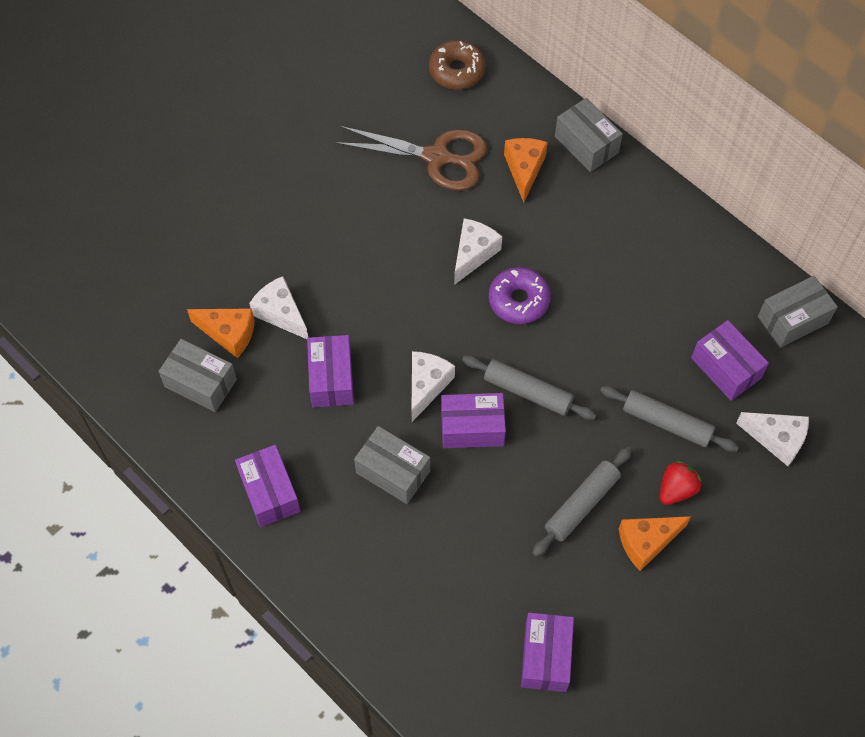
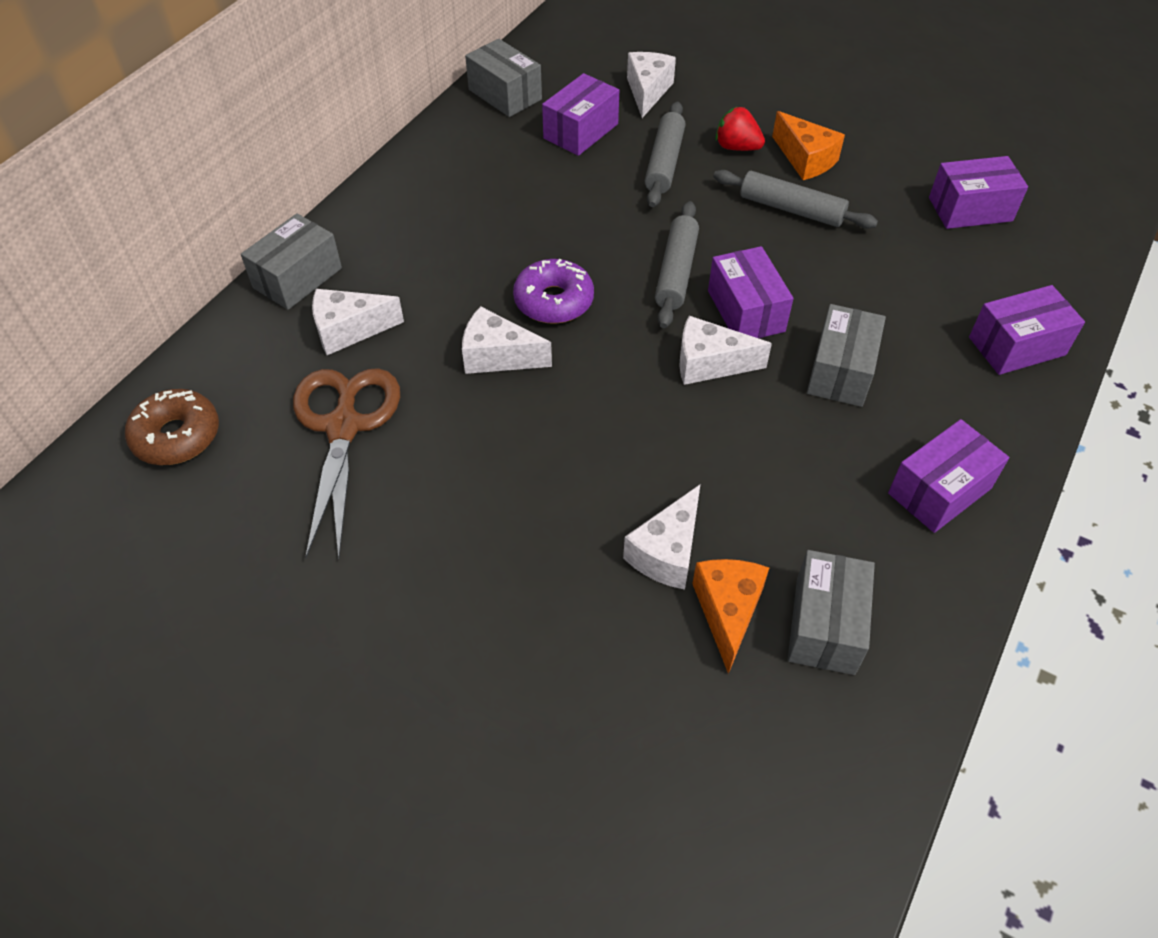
camera: 105 degrees left, 10 degrees down
(331, 379) = (744, 464): purple box -> purple box (1017, 346)
(524, 170) = (349, 330): orange cheese -> white cheese

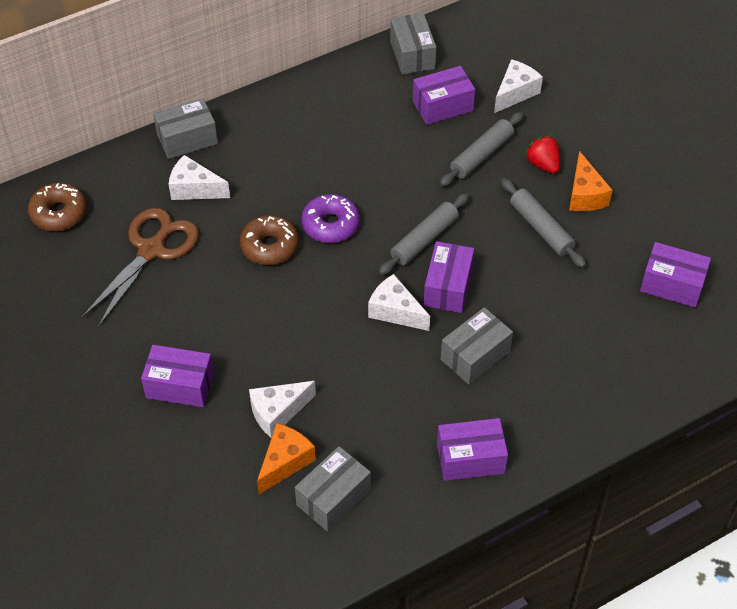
camera: 30 degrees right, 0 degrees up
(498, 356) = (269, 246): white cheese -> brown donut
(1017, 346) = (610, 395): purple box -> purple box (180, 385)

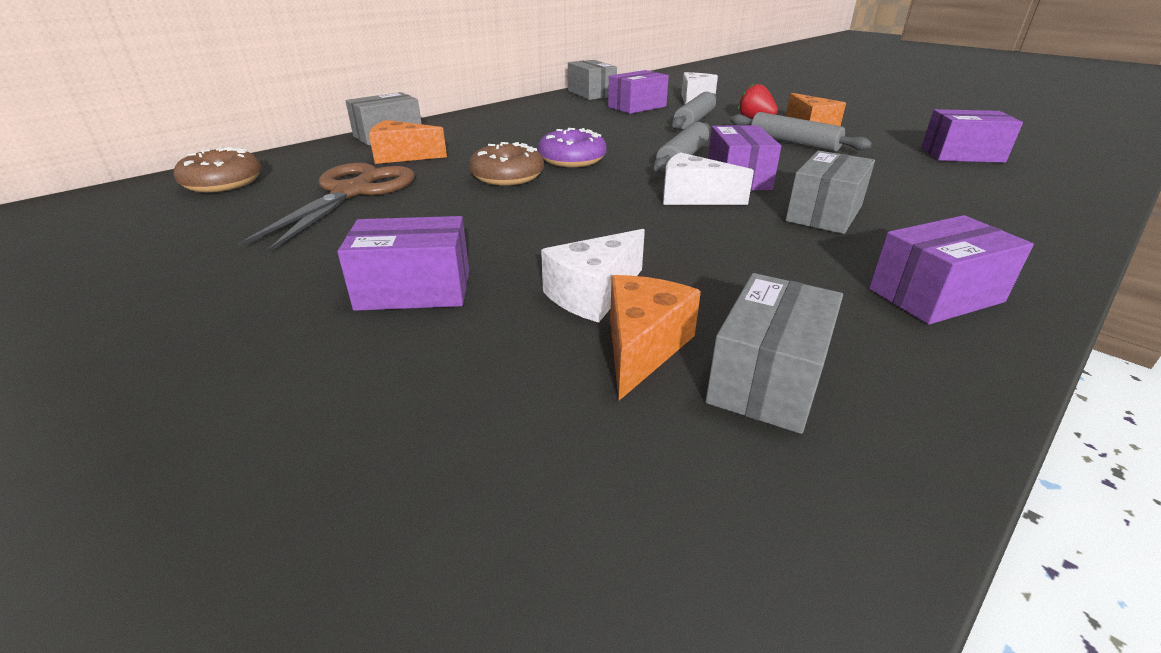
camera: 15 degrees left, 20 degrees down
(194, 189) = (402, 156): white cheese -> orange cheese

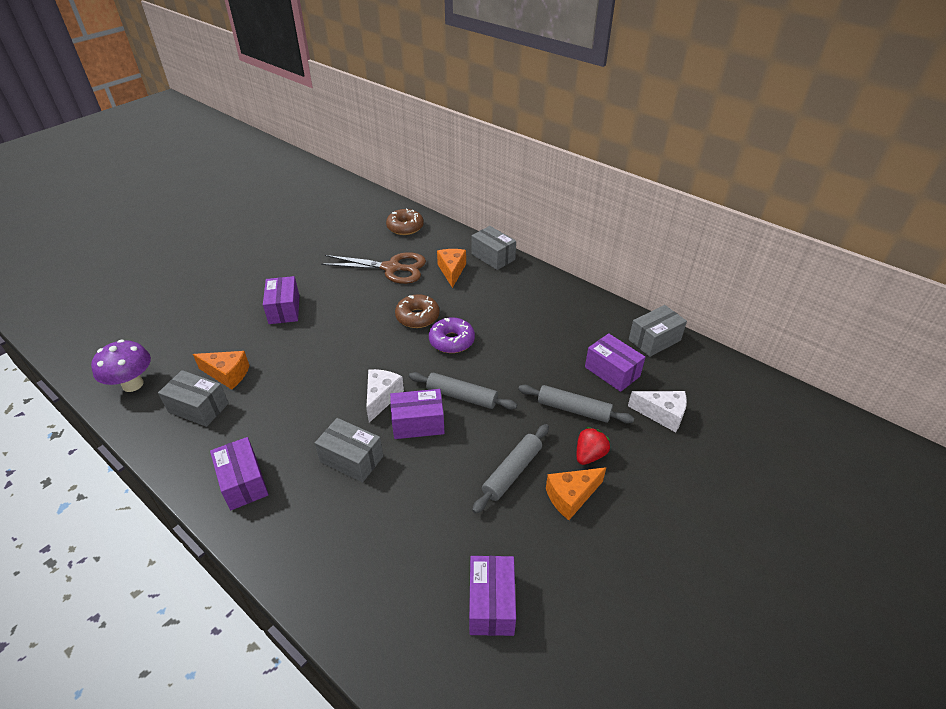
camera: 85 degrees right, 10 degrees up
(593, 294) = (270, 359): white cheese -> none
(699, 561) = (133, 384): none -> purple mushroom

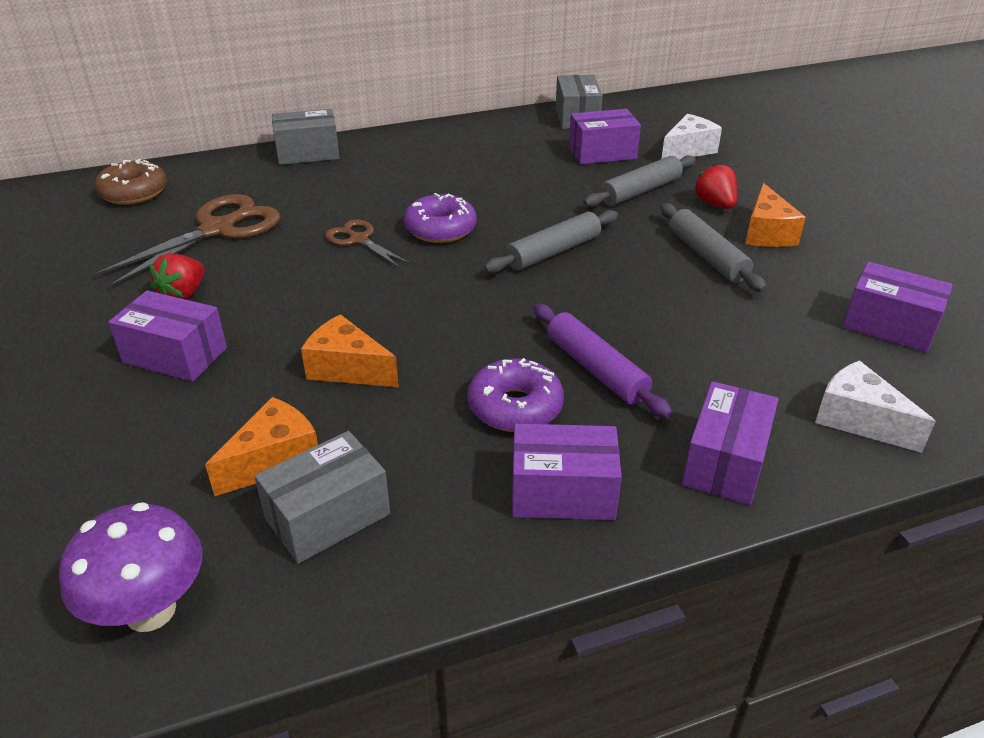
camera: 60 degrees left, 5 degrees down
(302, 438) = (515, 407): none -> purple donut
(331, 287) = (183, 294): none -> red strawberry
(351, 459) = (596, 369): grey box -> purple rolling pin
(381, 397) = (496, 313): white cheese -> white cheese (858, 420)
(417, 317) = (359, 240): brown donut -> brown scissors
(418, 423) = (573, 297): purple box -> purple box (725, 462)
(452, 271) = (295, 188): orange cheese -> orange cheese (347, 369)

